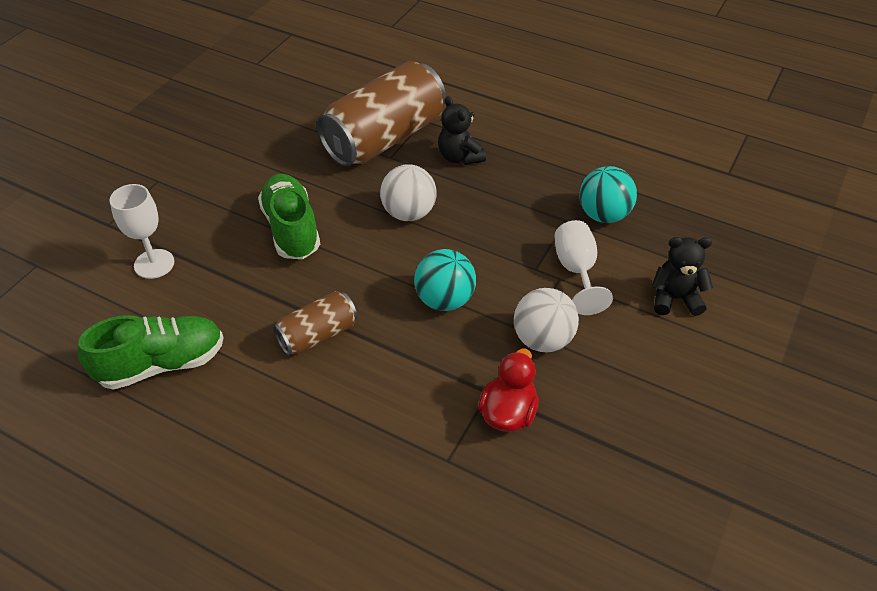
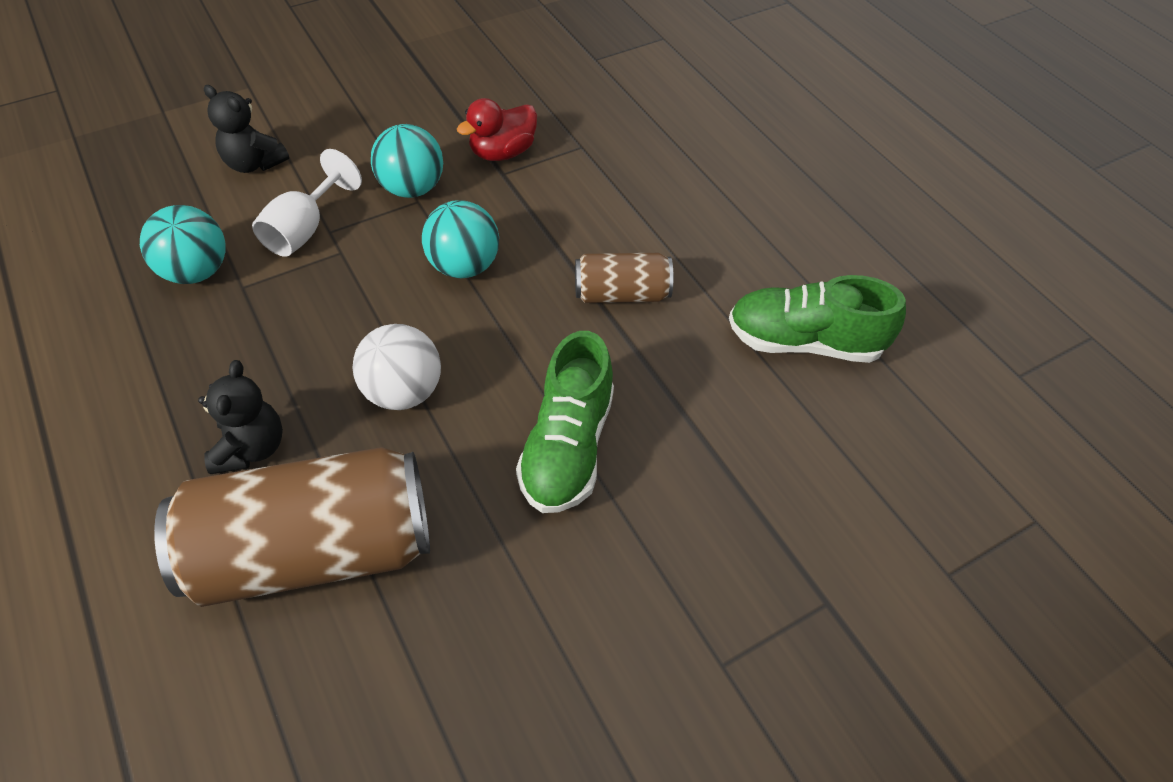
camera: 150 degrees left, 5 degrees up
(154, 264) = (776, 486): white goblet -> none
(543, 339) = (412, 188): white ball -> turquoise ball

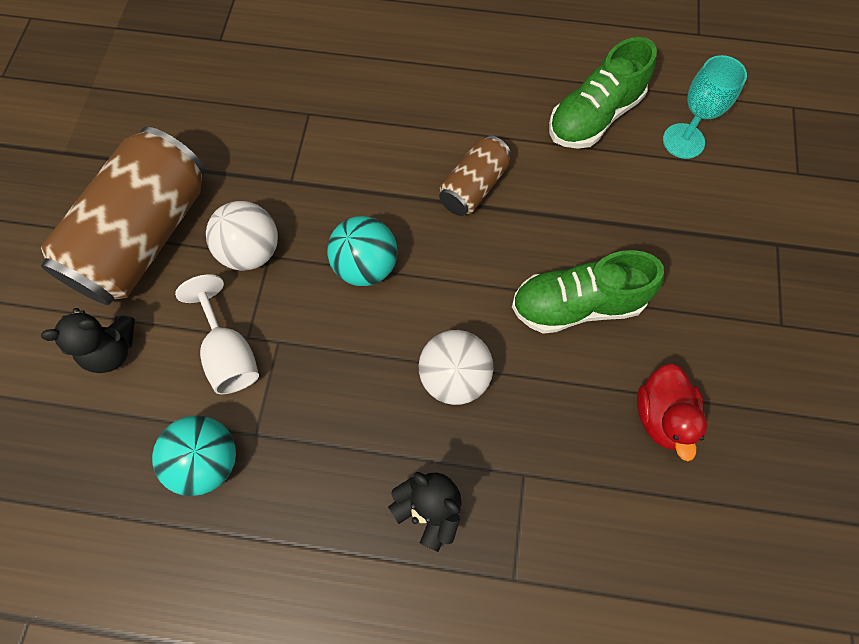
camera: 50 degrees left, 15 degrees up
(314, 550) = (550, 512): brown can -> brown can (144, 237)
(412, 188) = (251, 251): turquoise ball -> white ball
(502, 152) = (268, 167): red duck -> red duck (661, 416)
(567, 447) = (577, 305): green shoe -> green shoe turned 120 degrees clockwise
(863, 435) = (683, 141): none -> turquoise goblet

